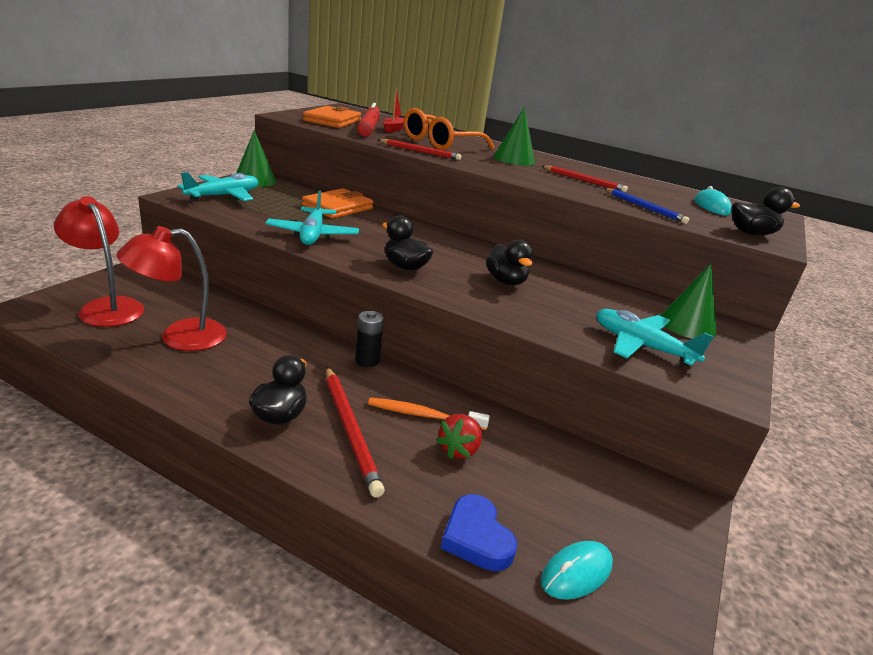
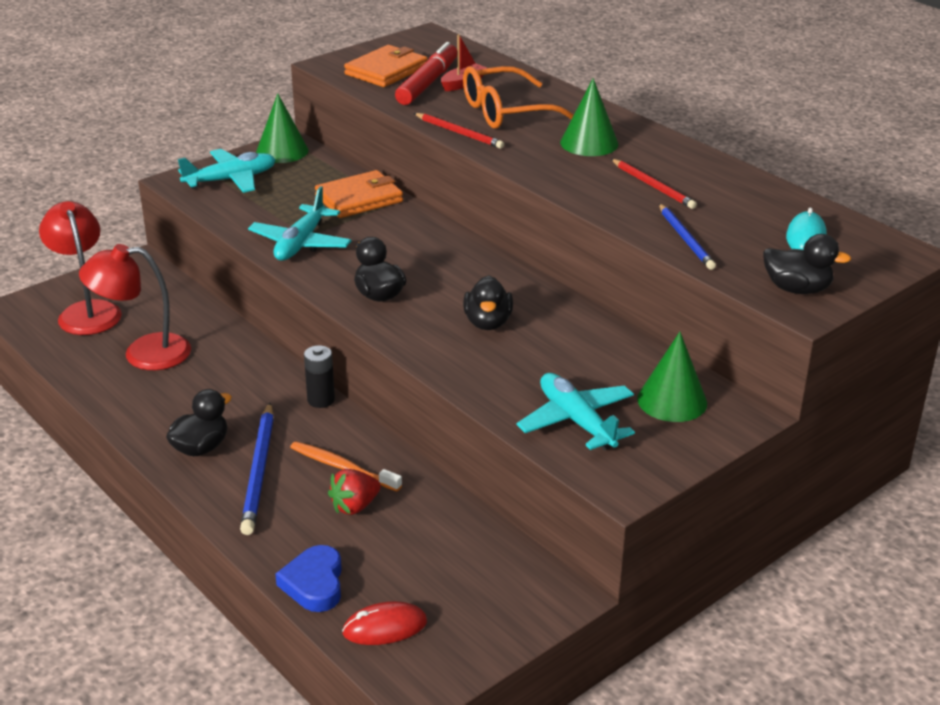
camera: 25 degrees right, 5 degrees up
(350, 430) = (259, 471): red pencil -> blue pencil
(576, 572) = (385, 627): turquoise mouse -> red mouse

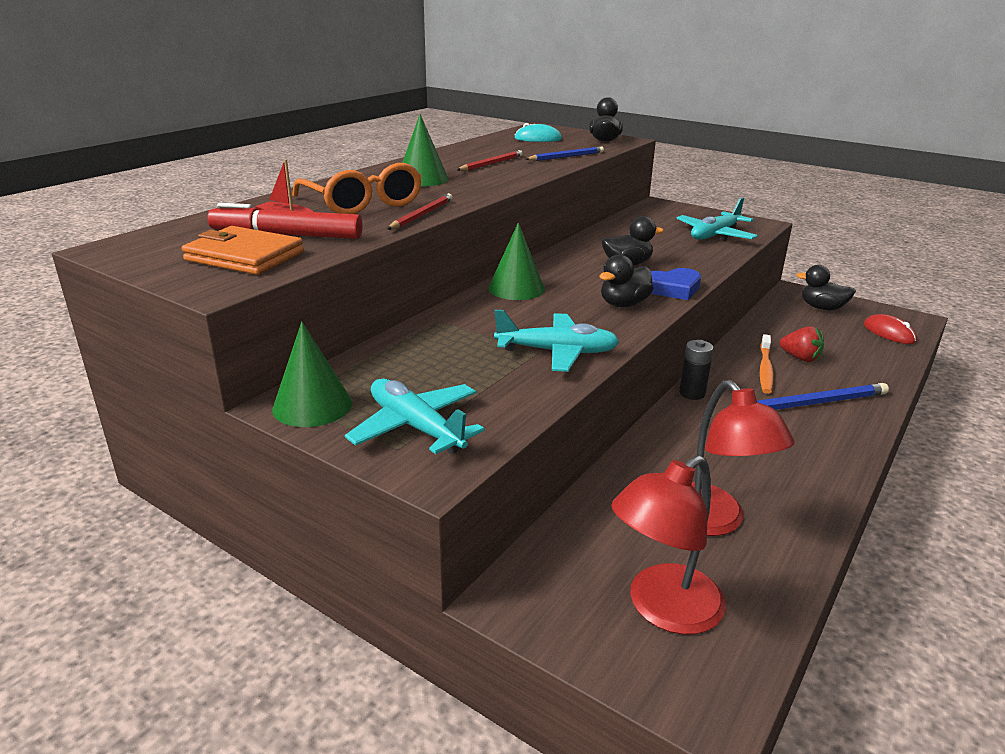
camera: 105 degrees left, 5 degrees down
(201, 448) = (817, 439): black duck -> black duck (822, 308)
(314, 583) = (889, 360): blue heart -> blue heart (673, 289)
(359, 199) = (437, 337): orange wallet -> none
(672, 401) = (664, 217): green cone -> green cone (516, 288)

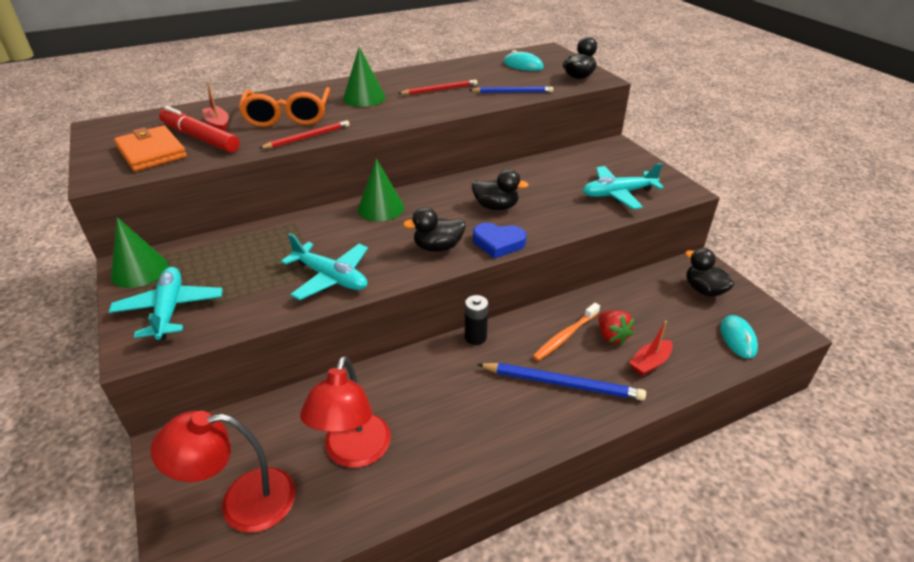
camera: 30 degrees right, 10 degrees up
(853, 368) = (650, 363): none -> red boat
(889, 333) = (737, 338): red mouse -> turquoise mouse

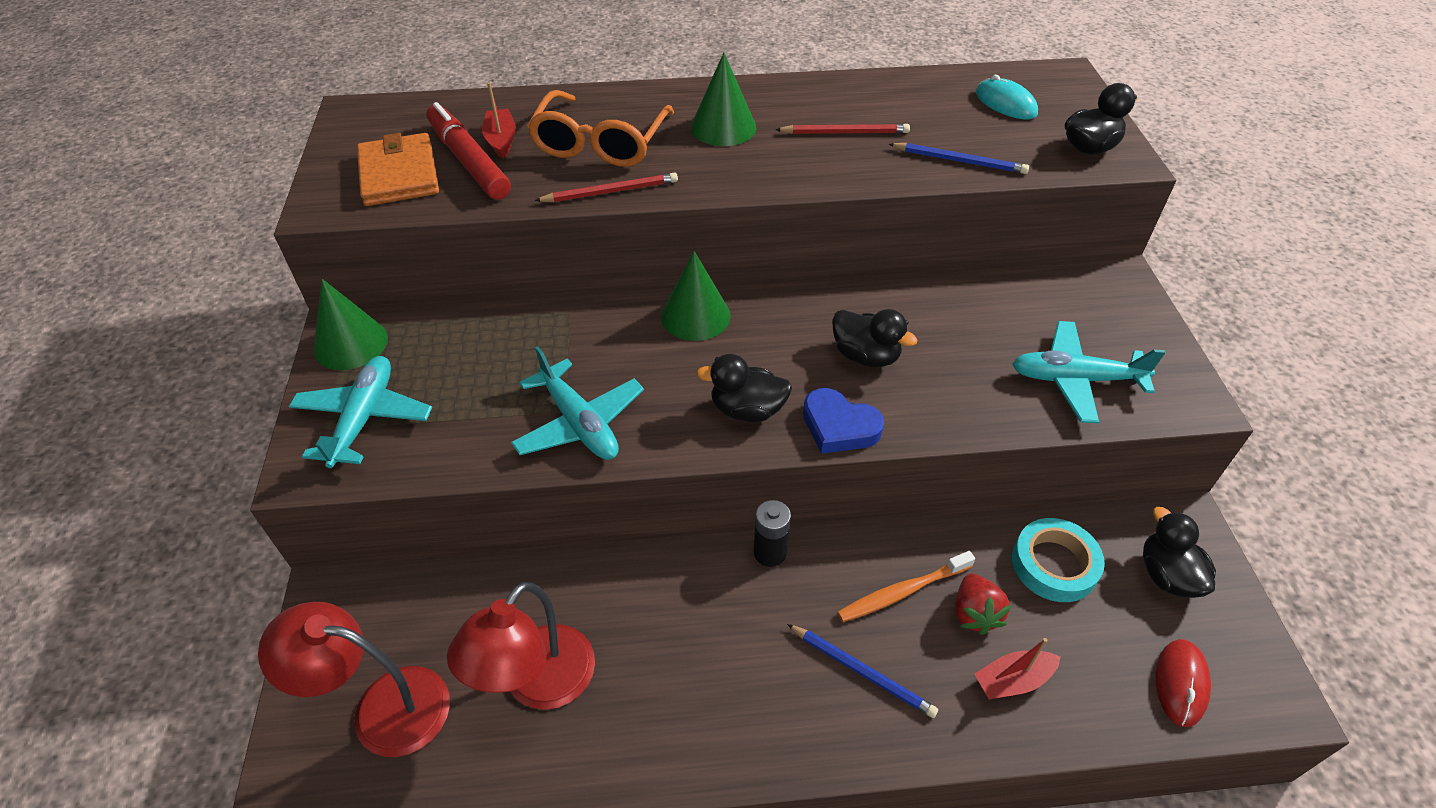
camera: 20 degrees right, 10 degrees up
(562, 383) = (862, 671): blue pencil -> blue pencil, size x0.66
(642, 300) = (1054, 564): none -> turquoise tape
(737, 338) = (1180, 683): turquoise mouse -> red mouse

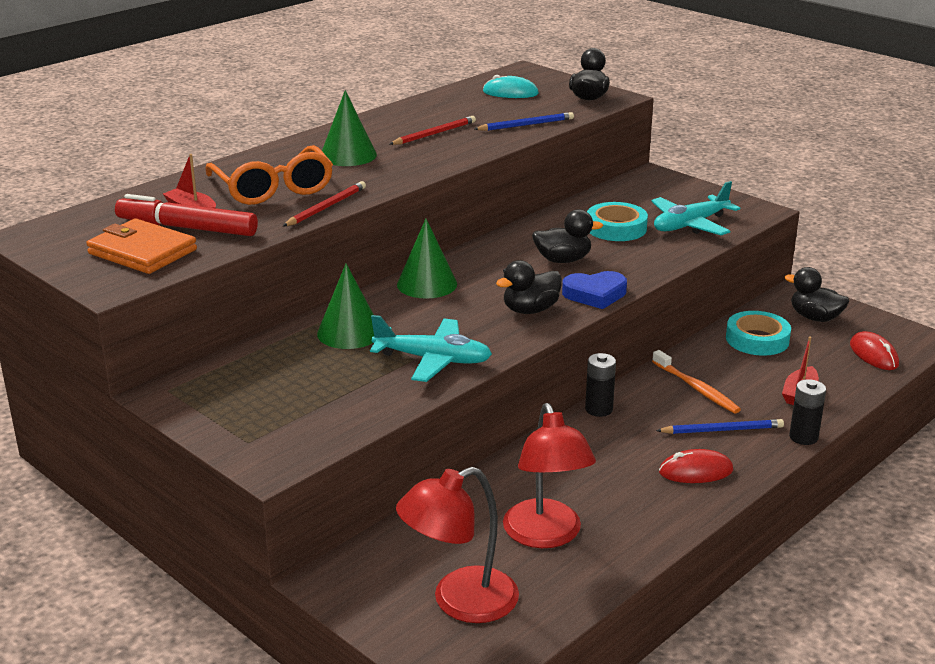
camera: 40 degrees left, 20 degrees down
(350, 343) = (186, 397): green cone -> green cone (349, 332)
(364, 418) = (270, 424): turquoise plane -> none
(768, 710) = (695, 471): none -> red mouse
(902, 592) = (696, 388): orange toothbrush -> orange toothbrush turned 60 degrees counterclockwise
(942, 750) = (803, 437): none -> black battery
(974, 613) = (745, 378): red strawberry -> none
(980, 339) = (616, 228): none -> turquoise tape

